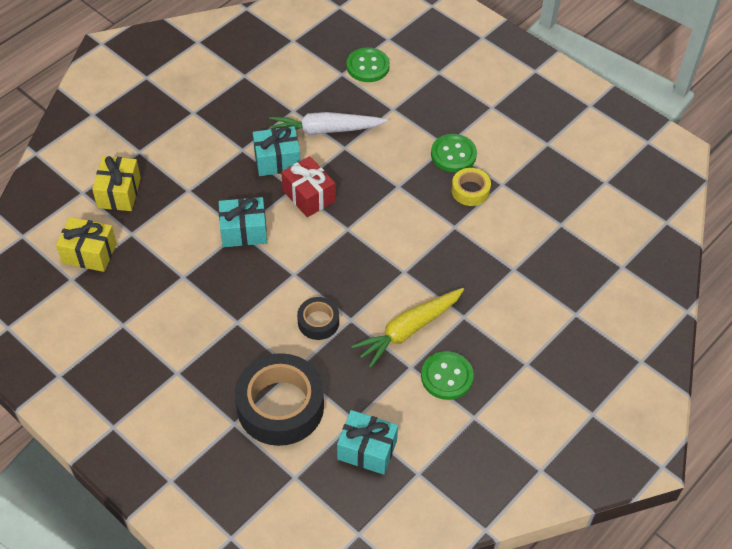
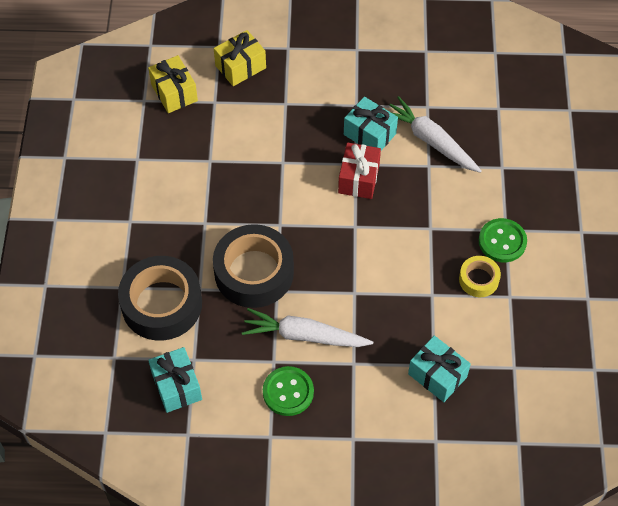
camera: 50 degrees right, 5 degrees up
(244, 231) = (285, 165): turquoise gift -> turquoise gift (437, 375)
(318, 322) = (254, 272): black tape -> black tape, size x1.99
(368, 66) = (525, 118): green button -> none
(409, 330) = (304, 335): yellow carrot -> white carrot

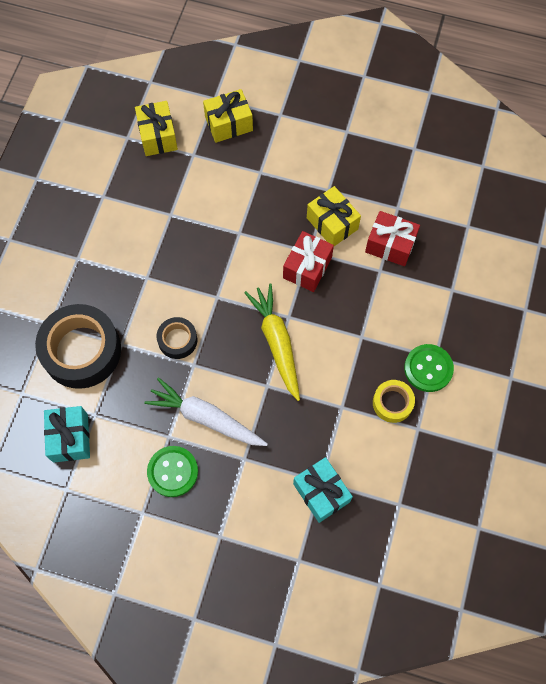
camera: 15 degrees right, 10 degrees up
(254, 272) = (177, 340): black tape -> black tape, size x0.50
(351, 252) = (277, 343): none -> yellow carrot
(369, 134) = (332, 223): turquoise gift -> yellow gift
(431, 141) = (390, 245): white carrot -> red gift

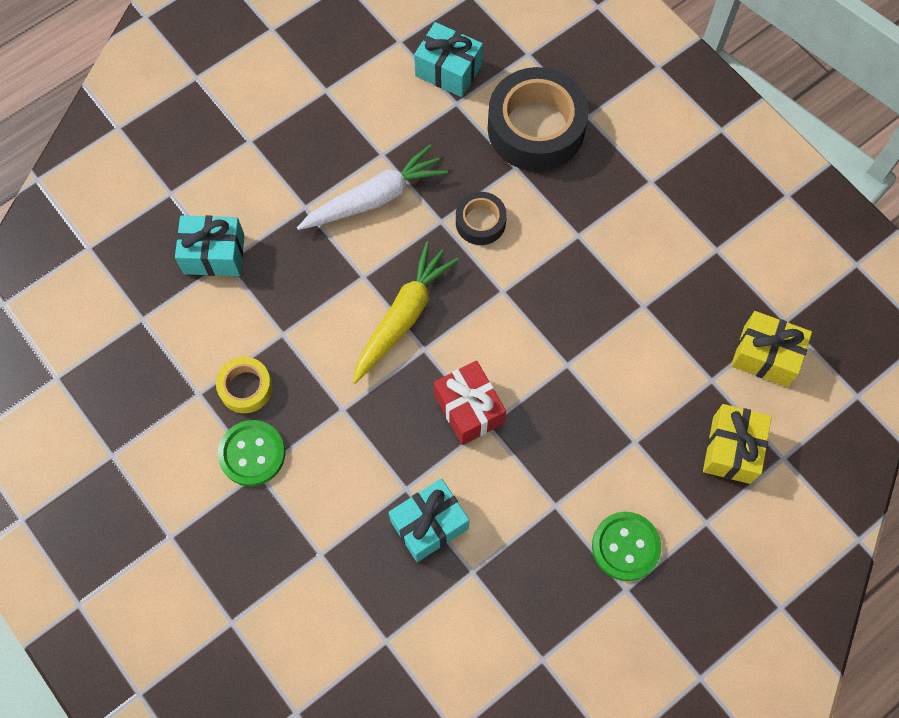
camera: 125 degrees right, 0 degrees up
(173, 472) = (344, 137): green button -> green button (625, 546)
(277, 343) = (403, 317): yellow carrot -> yellow carrot turned 75 degrees counterclockwise
(332, 223) = (506, 477): yellow gift -> none
(390, 245) = (429, 525): red gift -> turquoise gift

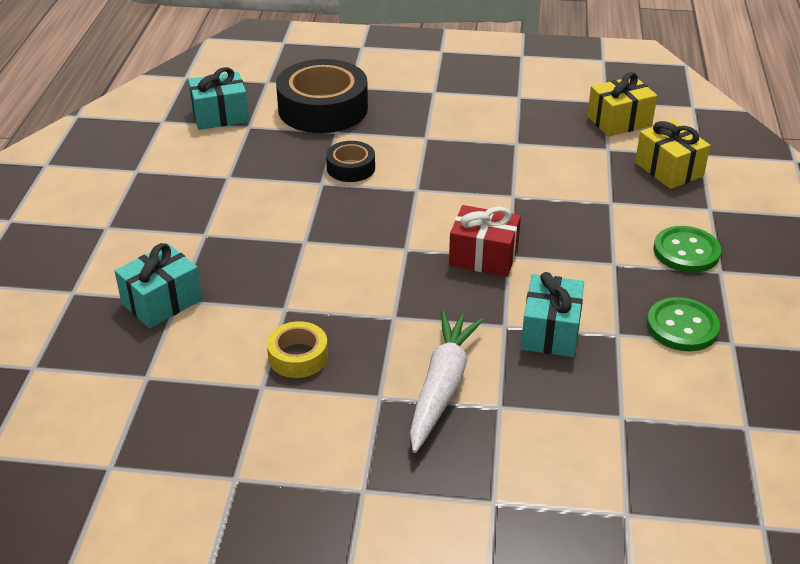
camera: 45 degrees left, 30 degrees down
(252, 454) = (359, 389): green button -> green button (682, 327)
(374, 198) = (254, 200): white carrot -> white carrot (442, 387)
(403, 317) = (365, 242): yellow carrot -> none

